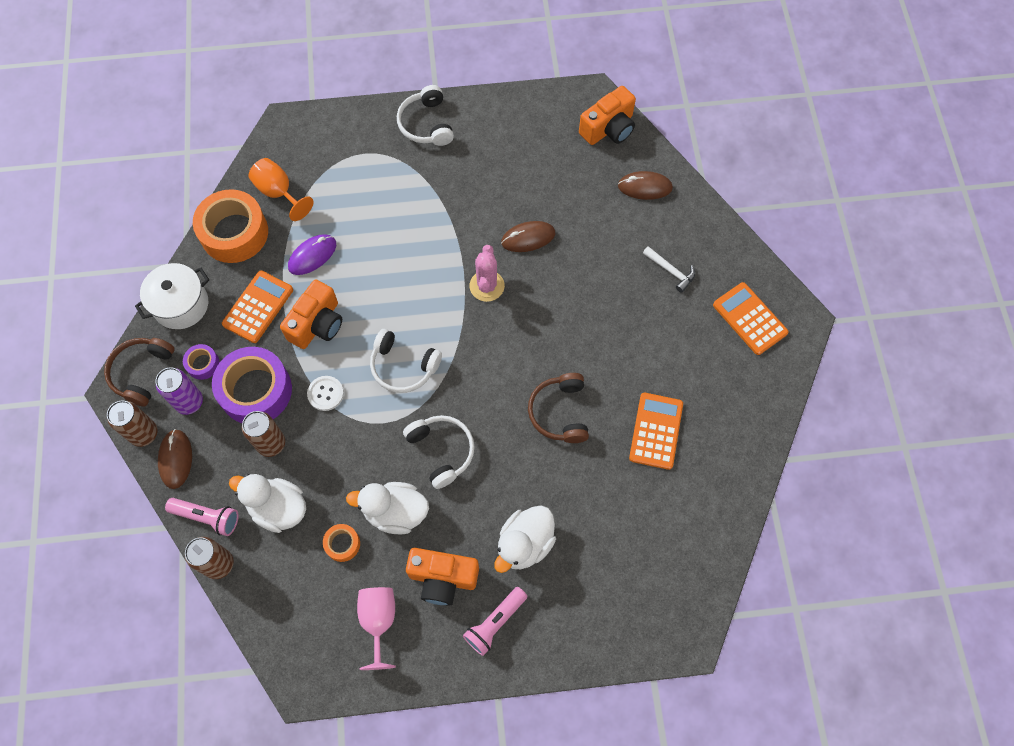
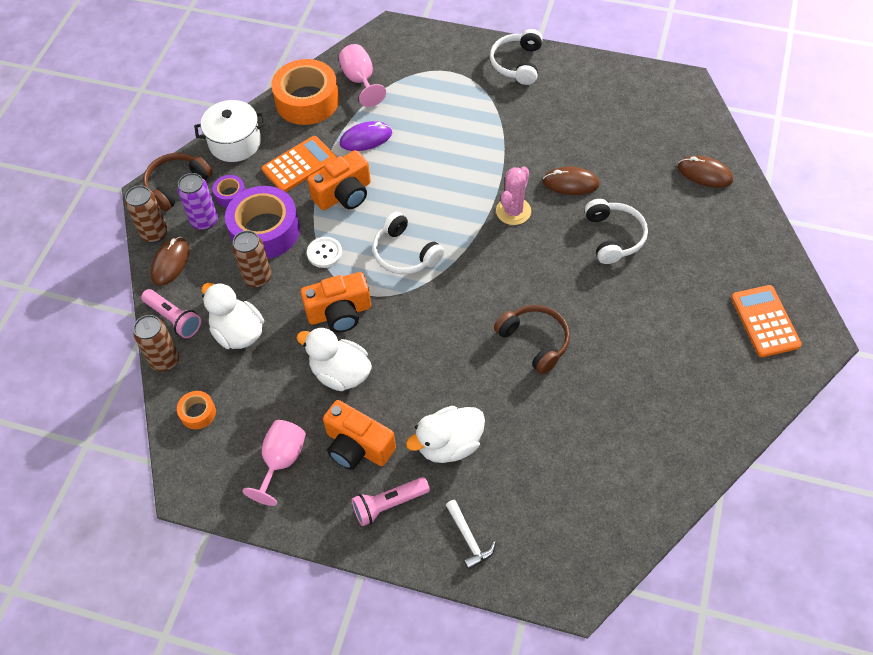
camera: 25 degrees right, 10 degrees down
(279, 192) = (360, 80): orange goblet -> pink goblet
(342, 544) = (280, 383): orange tape -> orange tape (198, 413)
(442, 451) = (407, 336): white headphones -> white headphones (614, 236)
(559, 412) = (535, 341): brown headphones -> brown headphones turned 120 degrees clockwise
(608, 128) = (690, 114): orange camera -> orange camera (339, 313)
(656, 431) = (624, 390): orange calculator -> none
(670, 271) = (700, 253): white hammer -> white hammer (469, 538)

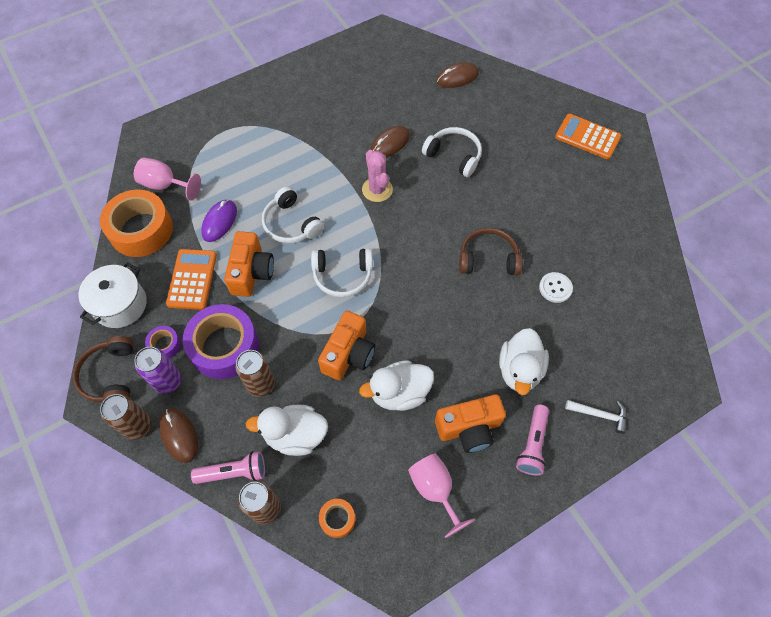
camera: 50 degrees left, 5 degrees up
(324, 253) = (288, 324): white button -> white button (555, 288)
(517, 63) = (263, 93): white headphones -> white headphones (291, 224)

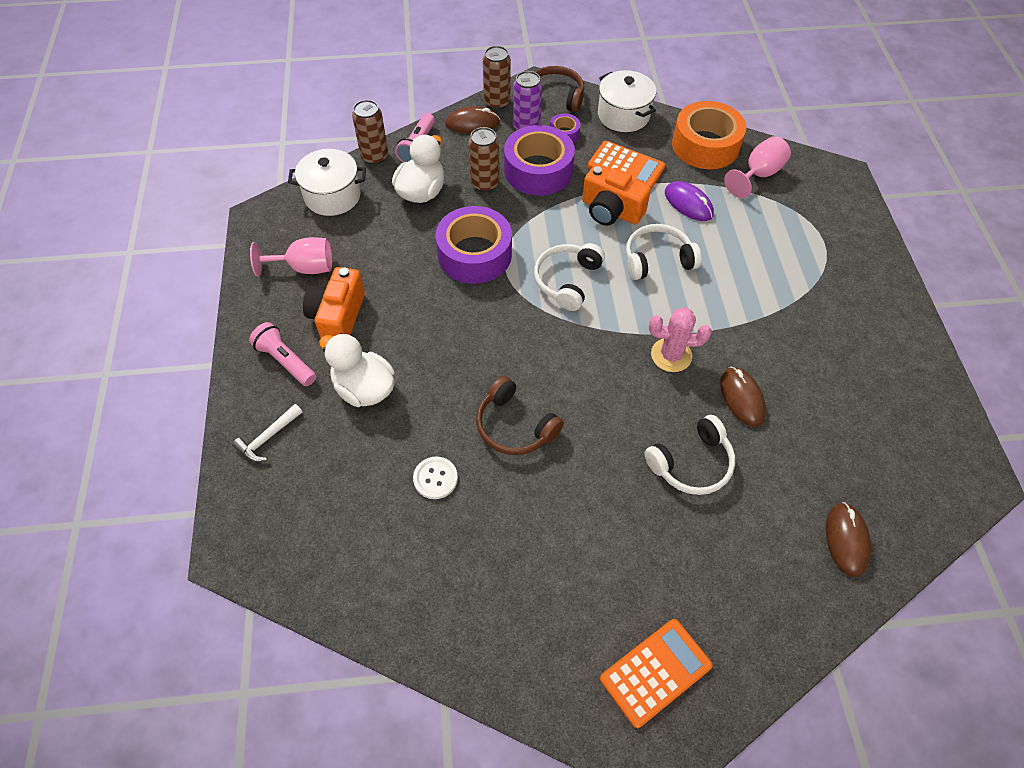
camera: 115 degrees right, 5 degrees down
(337, 519) = (332, 196): orange tape -> white pot
(348, 354) = (474, 254): orange camera -> purple tape
(399, 393) = (409, 278): white duck -> none
(488, 259) = (514, 426): brown headphones -> brown headphones turned 105 degrees clockwise

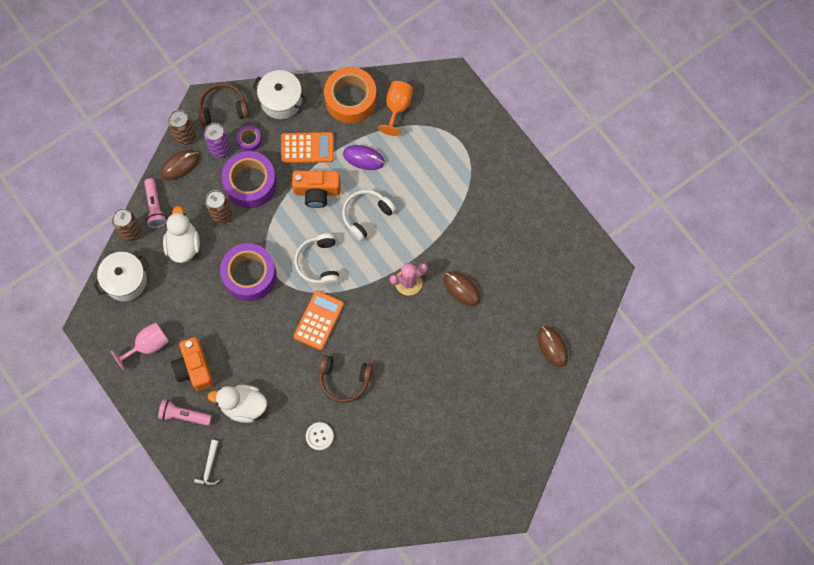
camera: 30 degrees left, 15 degrees up
(655, 672) = (489, 472): orange calculator -> orange calculator (318, 320)
(691, 463) = (453, 347): white headphones -> none
(758, 174) = (397, 107): pink goblet -> orange goblet

